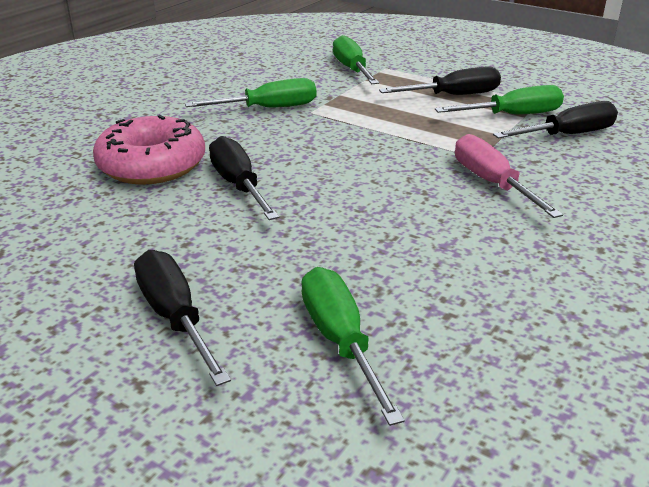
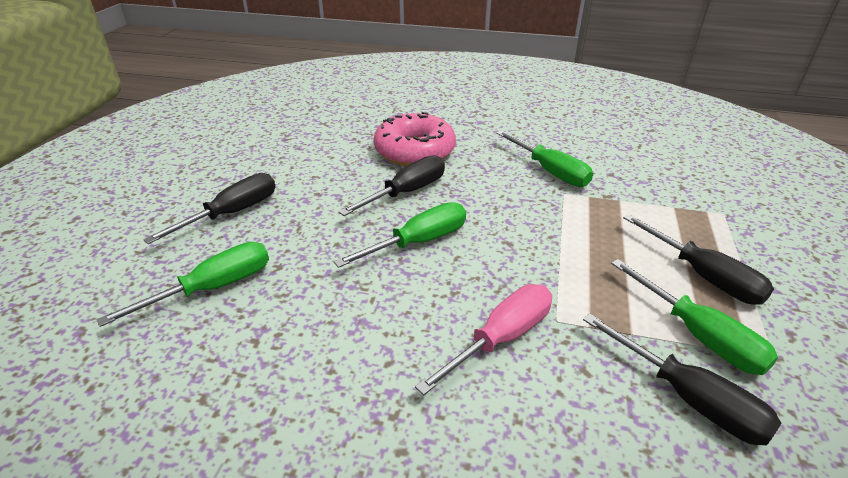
camera: 70 degrees right, 5 degrees up
(352, 69) = (690, 194): green screwdriver -> green screwdriver (418, 242)

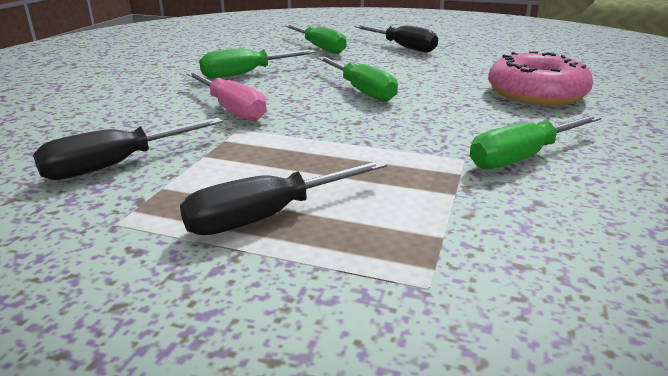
camera: 95 degrees right, 10 degrees down
(406, 192) = (444, 89): black screwdriver -> none
(698, 335) = (178, 187): green screwdriver -> green screwdriver (247, 73)

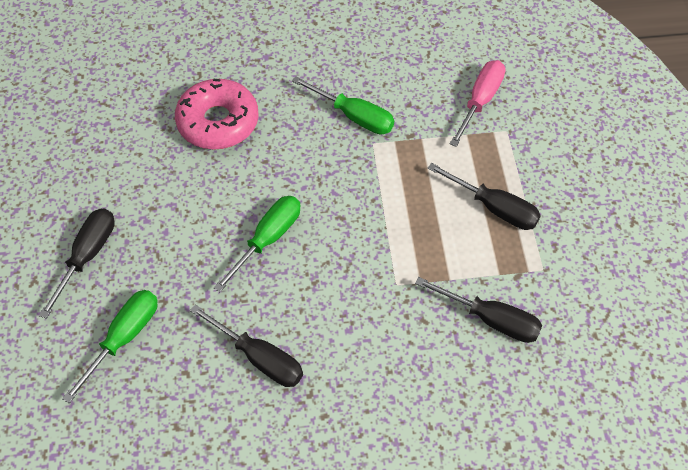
camera: 115 degrees left, 30 degrees up
(231, 109) = (361, 313): pink screwdriver -> pink screwdriver (480, 101)
(247, 73) = (259, 358): green screwdriver -> black screwdriver

